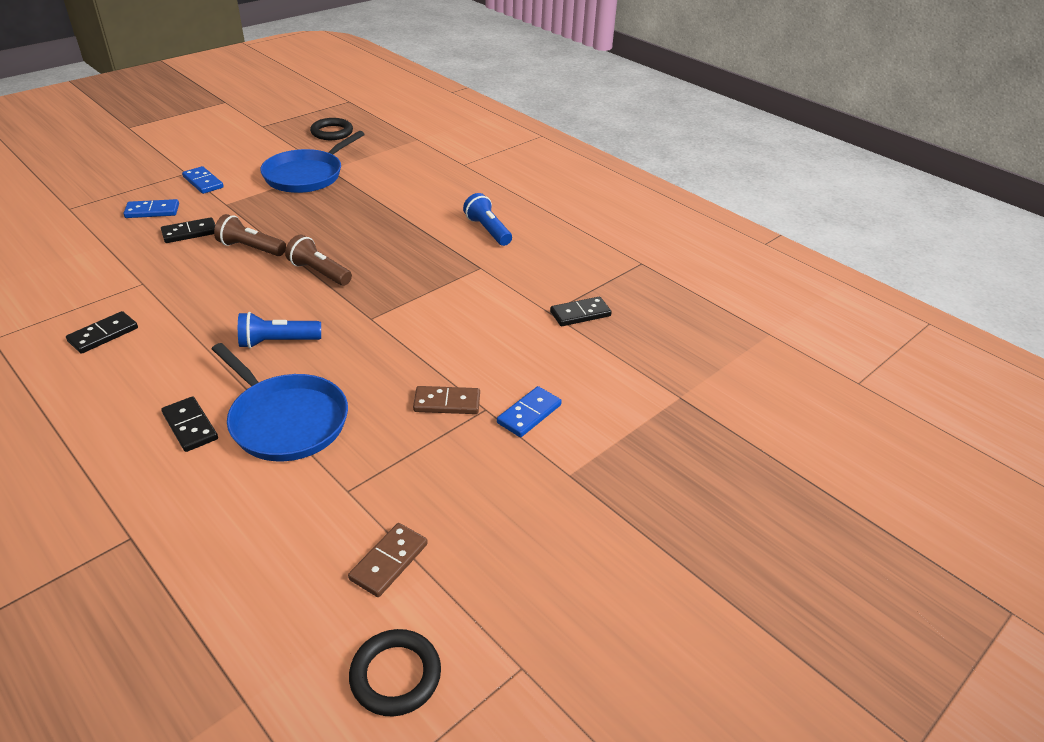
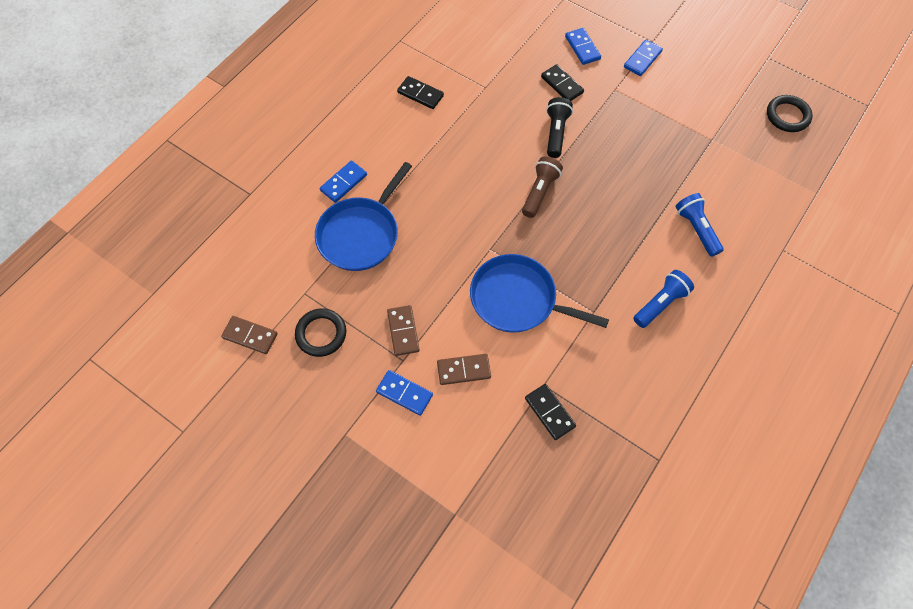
camera: 80 degrees right, 25 degrees up
(190, 426) = (344, 183): black domino -> blue domino
(251, 248) = (556, 133): brown flashlight -> black flashlight
(277, 342) = (442, 198): blue flashlight -> blue flashlight (696, 229)
(306, 175) = (691, 126): blue pan -> blue pan (517, 299)
(395, 675) = (172, 363): black ring -> black ring (321, 334)
(515, 363) = (463, 370): none -> brown domino

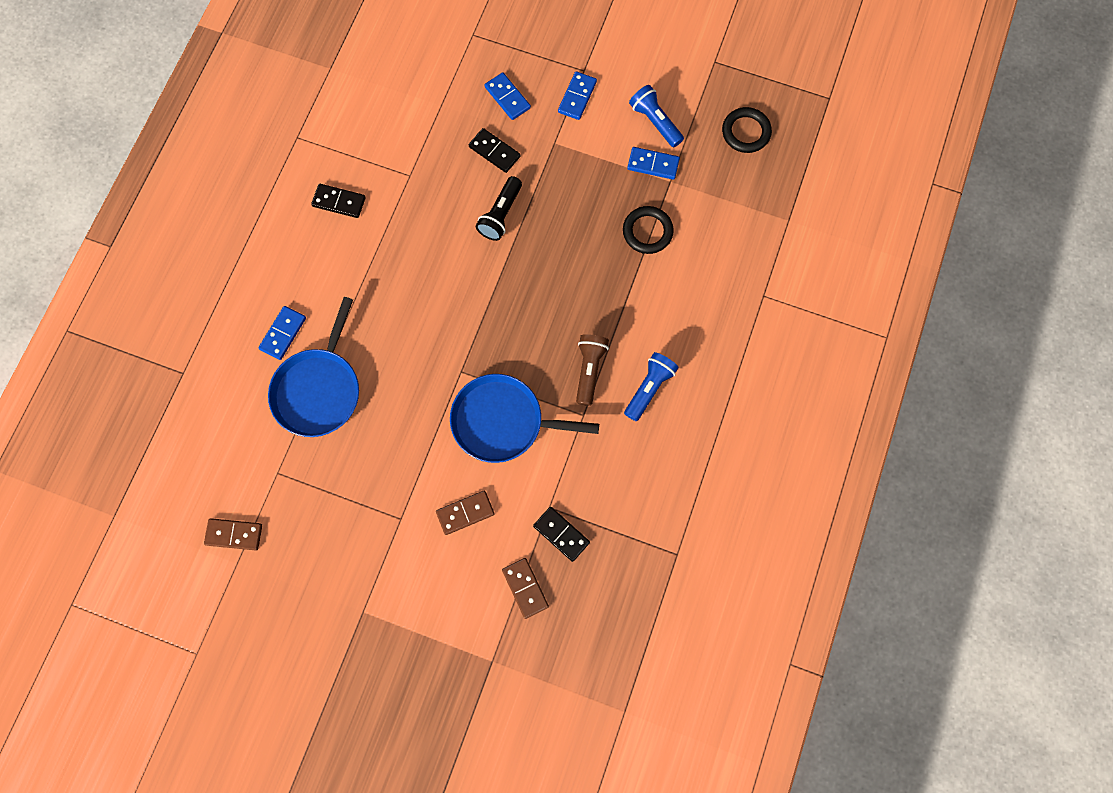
camera: 15 degrees left, 10 degrees up
(321, 334) = (308, 513): black ring -> black ring (647, 231)
(403, 331) = (392, 487): brown domino -> brown domino (525, 588)
(404, 393) = (411, 553): blue domino -> blue domino (653, 164)
(539, 192) = (498, 291): brown flashlight -> brown flashlight (589, 370)
(556, 133) = (501, 214): black flashlight -> black flashlight turned 150 degrees counterclockwise
(696, 229) = (671, 294): blue flashlight -> blue flashlight (655, 122)

